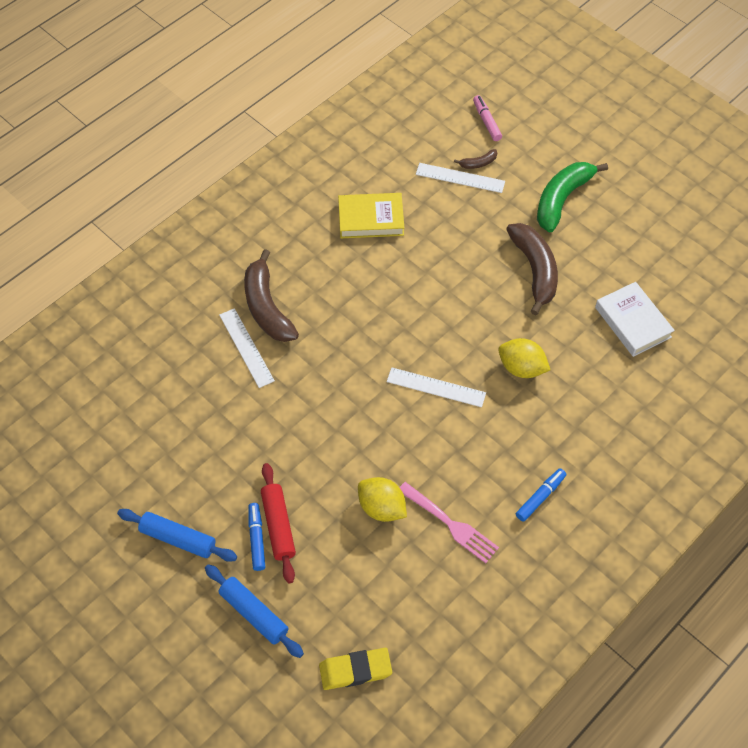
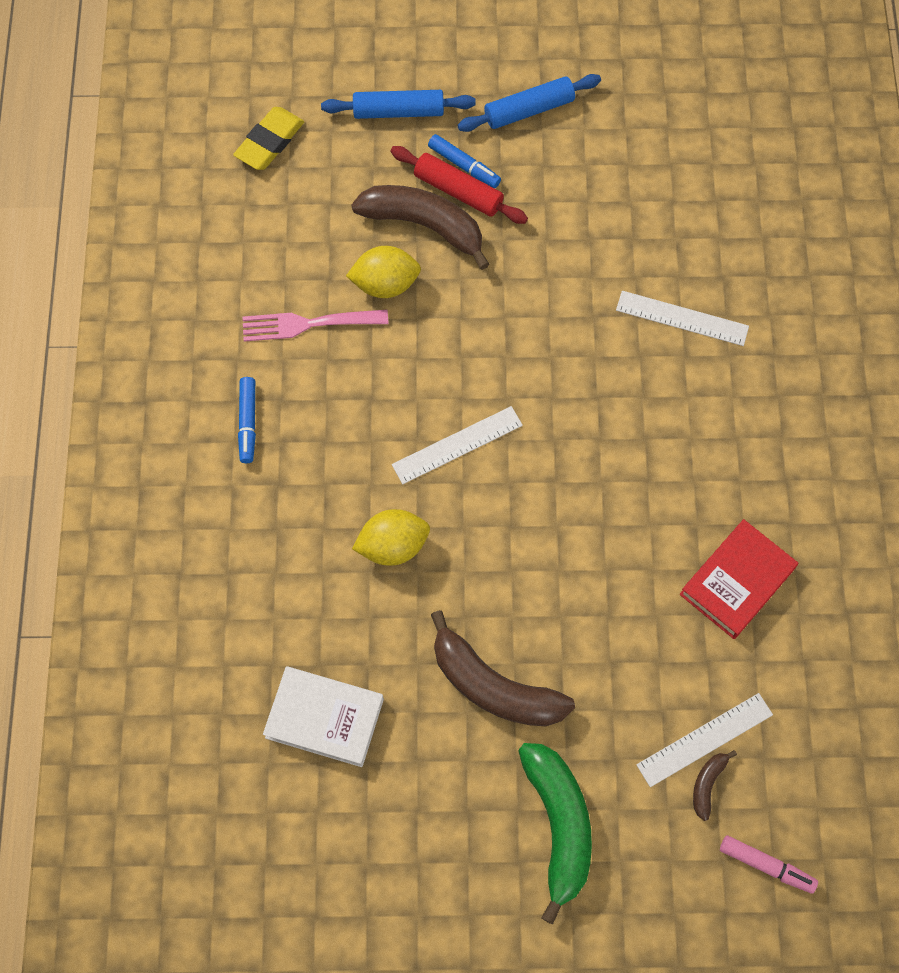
camera: 135 degrees right, 10 degrees up
(266, 307) = (715, 376): brown banana -> brown banana (424, 225)
(371, 219) = (737, 581): yellow book -> red book

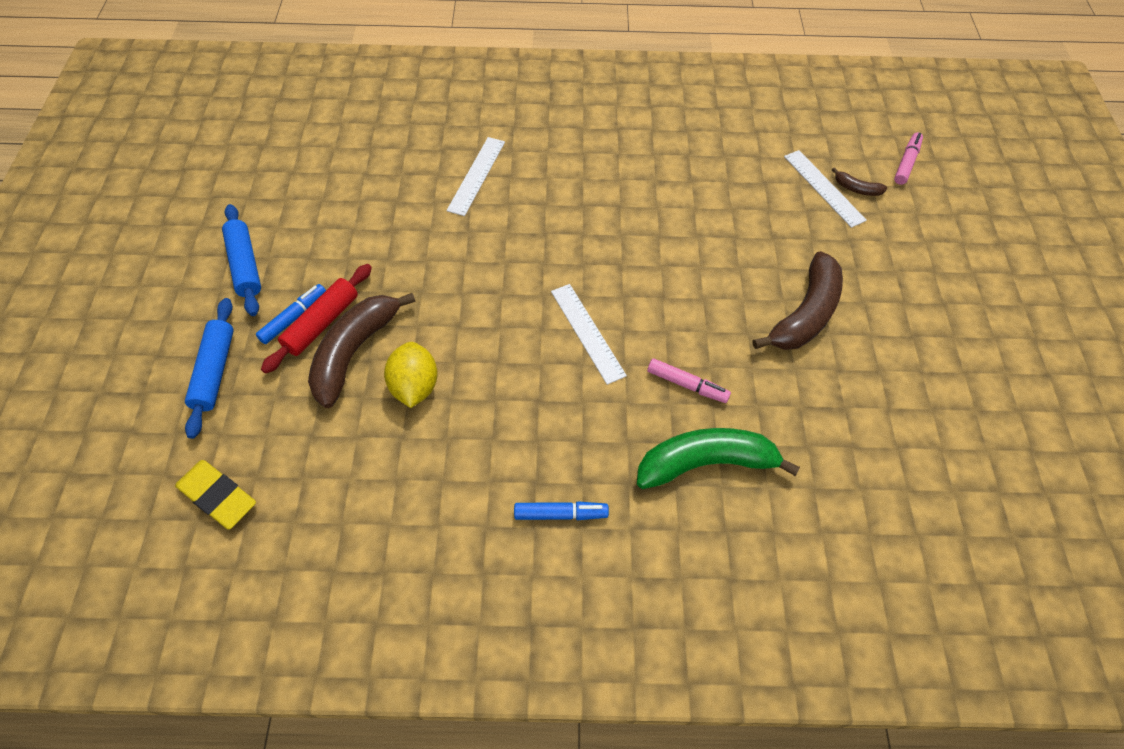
camera: 90 degrees left, 10 degrees down
(307, 324) = (451, 457): pink fork -> none
(324, 718) = (856, 442): white book -> none
(393, 546) = (687, 385): yellow lemon -> pink marker
(558, 825) = (909, 276): green banana -> green banana (705, 463)
(737, 581) = (700, 161): red book -> none

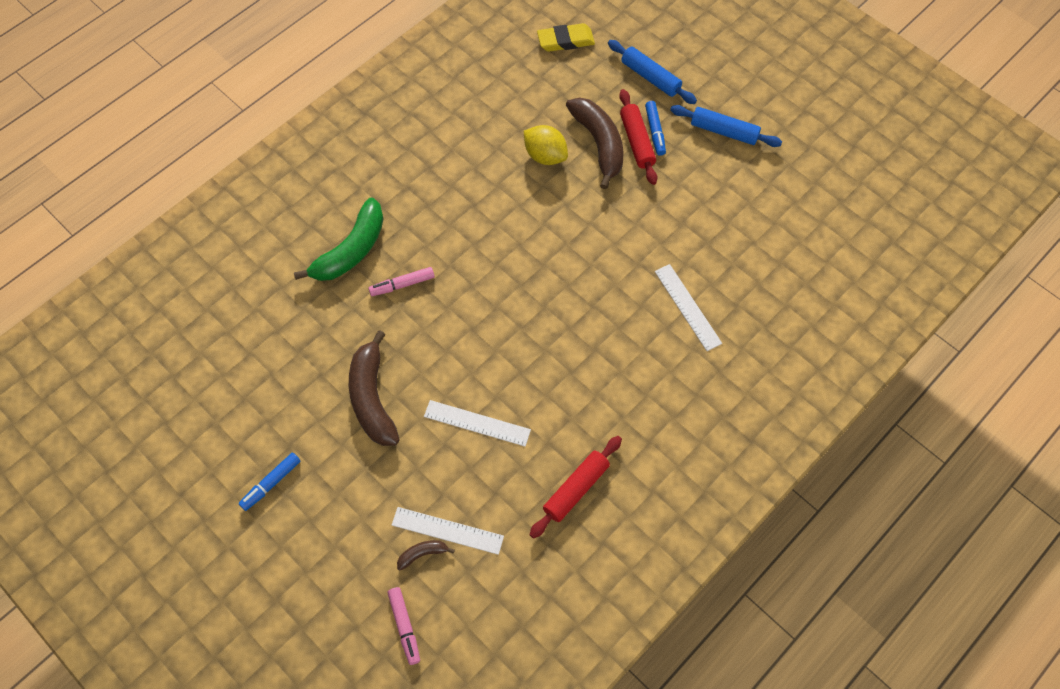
camera: 135 degrees right, 5 degrees up
(560, 514) = (401, 165): blue marker -> blue marker (271, 483)
(587, 332) = (491, 265): white ruler -> white ruler (477, 423)
(702, 143) = (576, 489): none -> red rolling pin

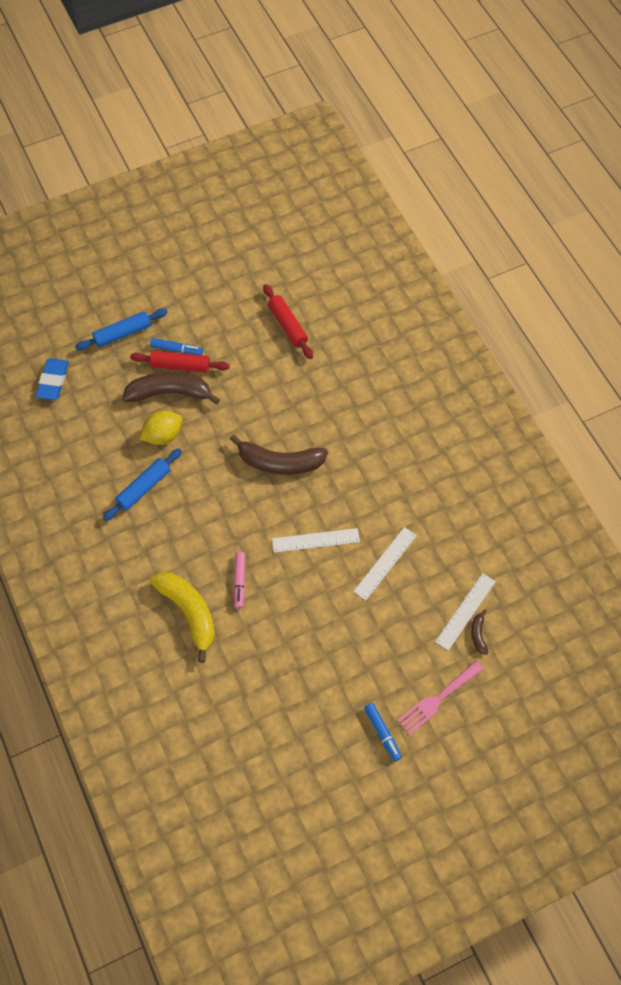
camera: 70 degrees left, 0 degrees up
(328, 531) = (437, 699): none -> pink fork
(351, 250) = (189, 612): green banana -> yellow banana
(372, 398) = (335, 634): brown banana -> brown banana (280, 462)
(404, 626) = (530, 663): pink marker -> none
(565, 40) = (53, 381): yellow eraser -> blue eraser
(576, 489) = (462, 512): red rolling pin -> red rolling pin (287, 325)
(687, 307) = (343, 386): white ruler -> white ruler (315, 540)
(724, 131) = (199, 303): blue rolling pin -> blue rolling pin (143, 488)

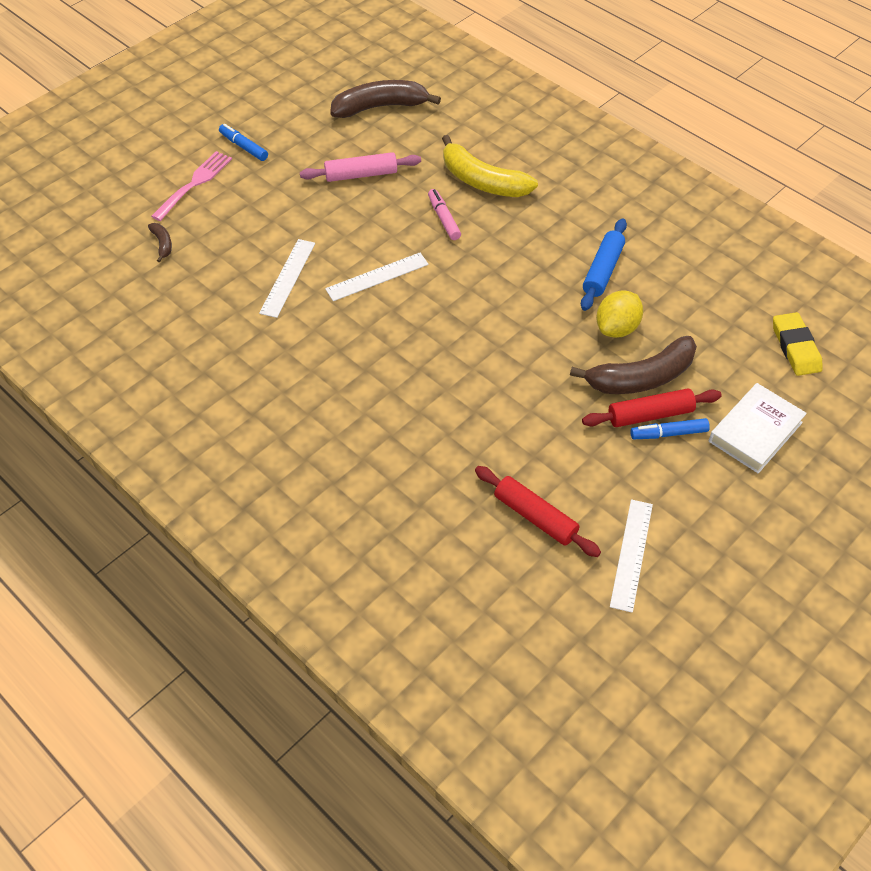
camera: 160 degrees right, 10 degrees down
(53, 381) = (795, 347): blue eraser -> yellow eraser
(122, 334) = (755, 432): blue rolling pin -> white book
(280, 462) = (457, 341): brown banana -> brown banana (380, 107)
(288, 658) = (361, 174): none -> pink rolling pin
(465, 611) = (182, 260): white ruler -> white ruler (631, 554)

